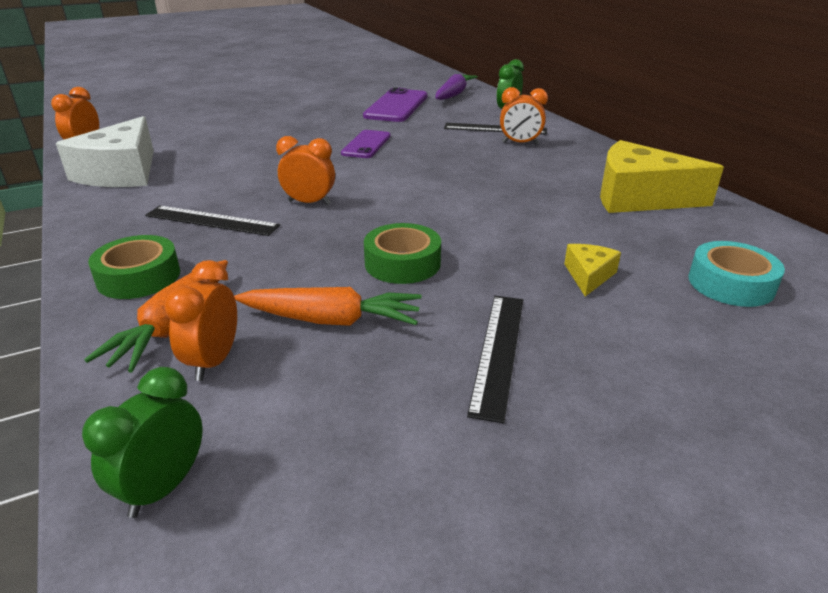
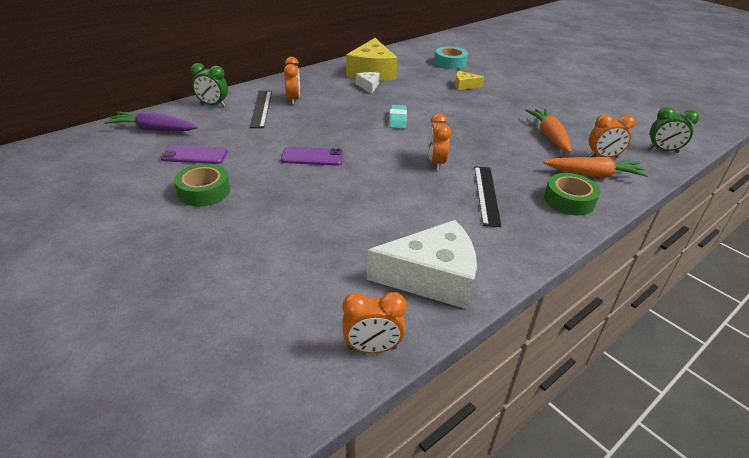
camera: 105 degrees left, 5 degrees up
(396, 106) = (194, 155): purple phone -> purple phone, size x0.64
(402, 263) = (487, 125): green tape -> green tape (204, 191)
(445, 195) = (397, 119): none -> turquoise eraser
(498, 352) = (535, 102): black ruler -> none
(572, 189) = (368, 86): none -> white cheese

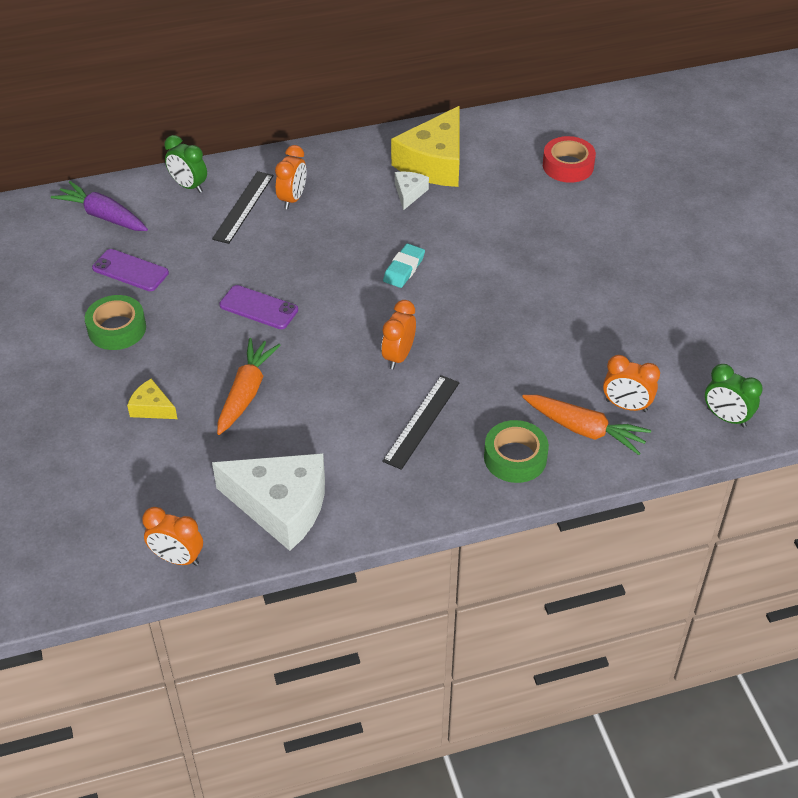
camera: 25 degrees right, 10 degrees up
(450, 63) = (568, 166): turquoise tape -> red tape
(464, 85) = (549, 222): yellow cheese -> yellow cheese (152, 408)
(549, 136) = (587, 350): orange carrot -> orange carrot (246, 392)

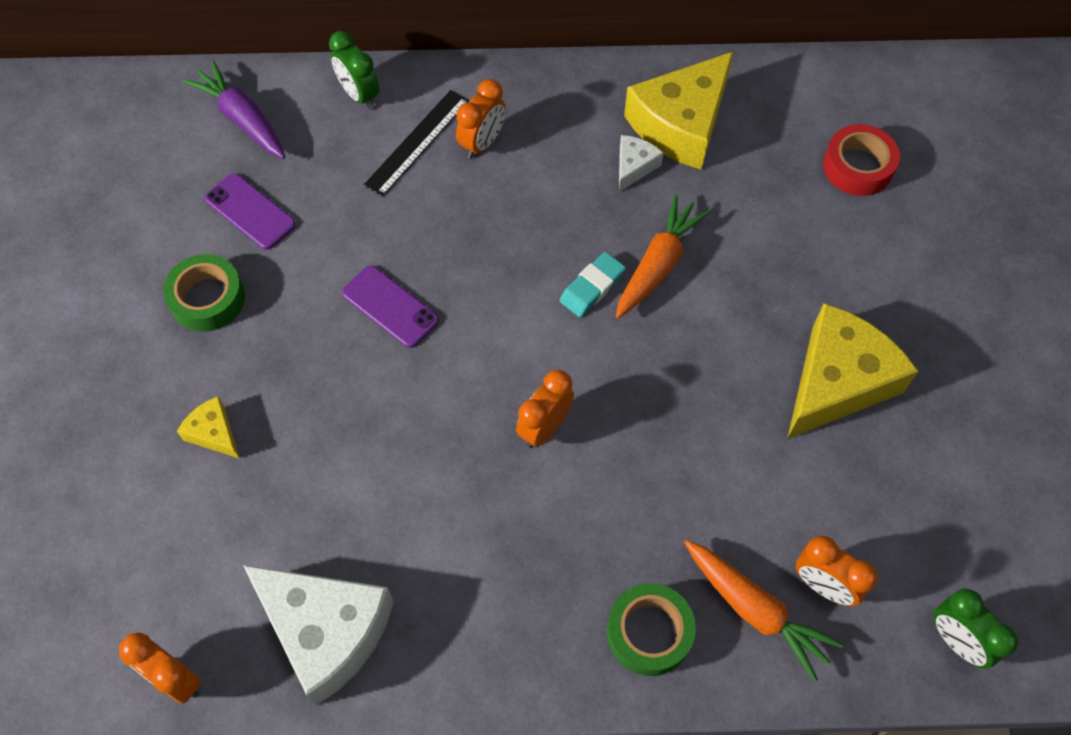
camera: 15 degrees right, 15 degrees up
(246, 392) = (336, 437): orange carrot -> orange carrot (658, 264)
(421, 421) = (544, 541): black ruler -> none
(596, 290) = (837, 382): none -> yellow cheese

